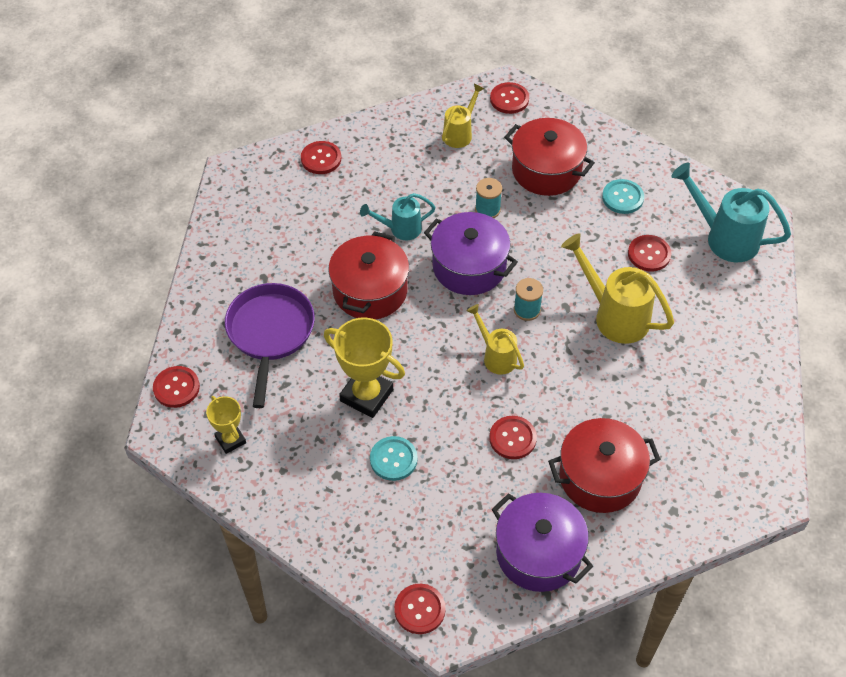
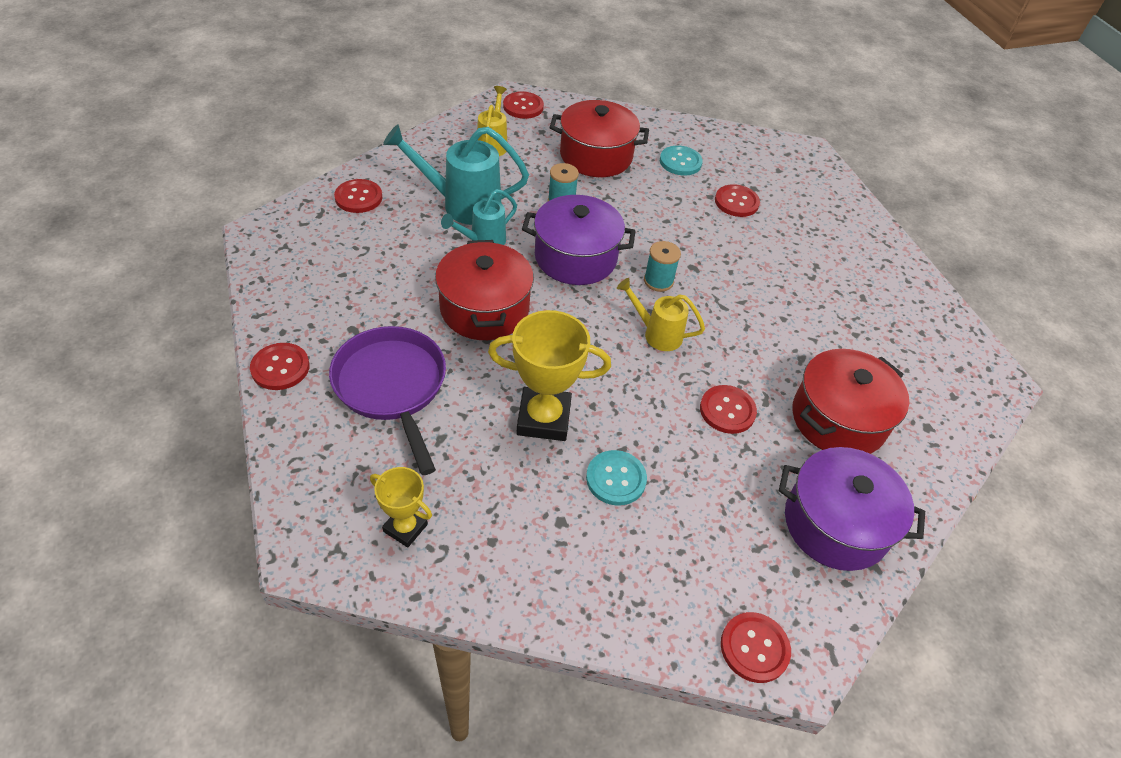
camera: 30 degrees left, 5 degrees down
(176, 388) = (301, 488): red button -> red button (280, 368)
(614, 315) = (743, 262): yellow watering can -> none
(724, 237) = (790, 172): turquoise watering can -> turquoise watering can (462, 205)

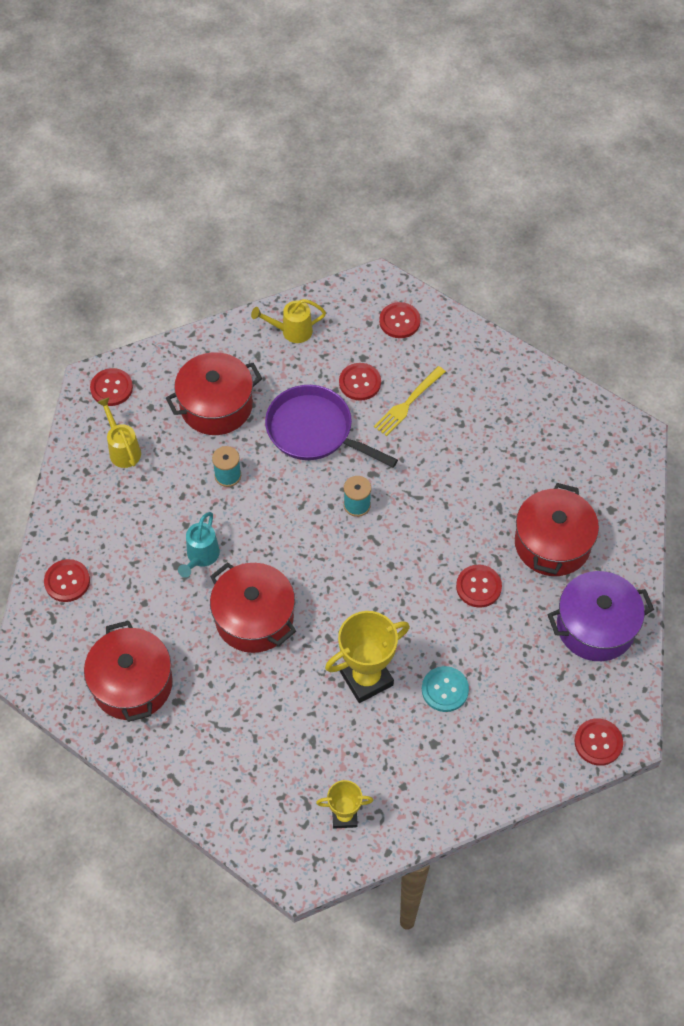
camera: 30 degrees left, 10 degrees up
(280, 368) = (157, 767): red button -> red button (399, 321)
(330, 293) = (132, 684): none -> red pot
(392, 387) = (247, 726): purple pan -> purple pan (314, 431)
(462, 205) = (154, 531): turquoise watering can -> none
(575, 257) = (281, 524): purple pot -> none
(657, 334) = (390, 554): yellow watering can -> yellow watering can (292, 331)
(680, 162) = (287, 366): turquoise button -> none
(770, 237) = (407, 404): none -> yellow fork

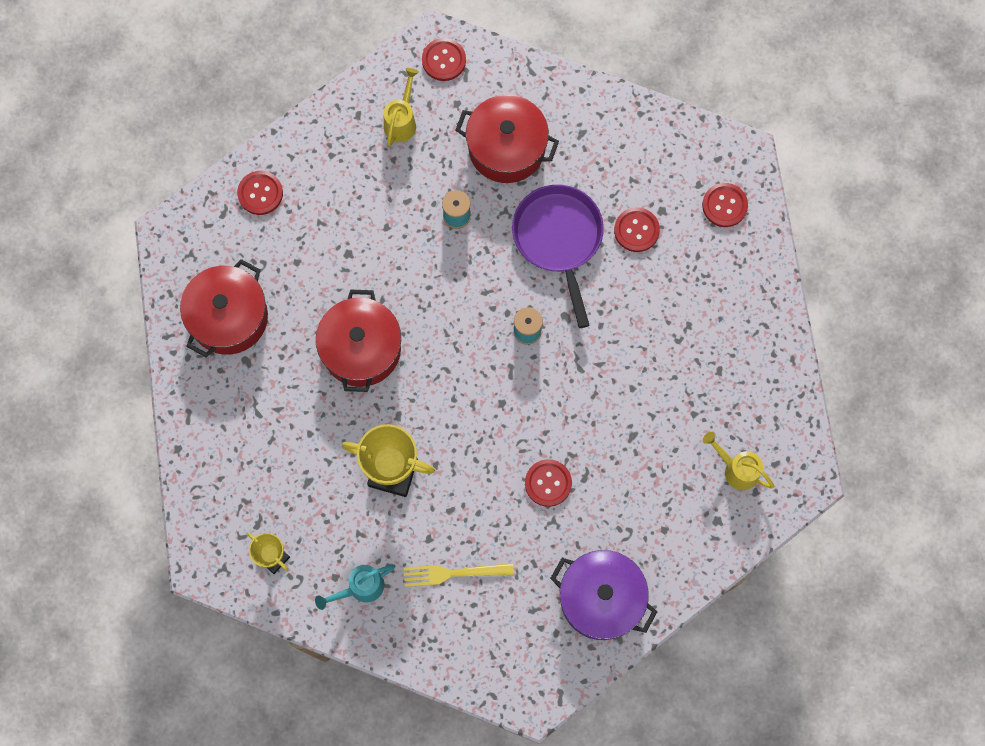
camera: 45 degrees right, 15 degrees up
(201, 557) = (371, 264): turquoise watering can -> turquoise watering can (361, 588)
(292, 331) = (630, 136): yellow watering can -> yellow watering can (736, 469)
(407, 404) = (654, 283): yellow fork -> yellow fork (452, 573)
(445, 690) = (439, 536): turquoise button -> none
(552, 543) = (641, 503): red pot -> none
(598, 742) = (505, 685): red button -> none

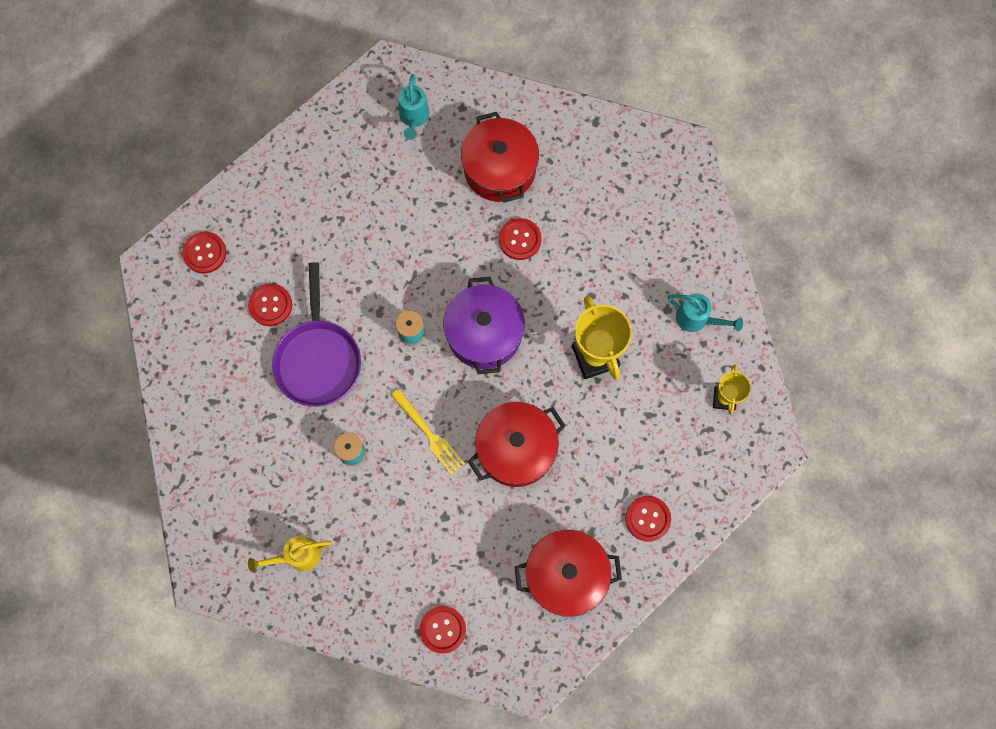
camera: 125 degrees left, 0 degrees up
(444, 60) = (218, 560): red button -> red button (647, 518)
(452, 573) = (637, 262): yellow fork -> yellow fork (430, 434)
(506, 148) = (266, 453): red pot -> red pot (500, 169)
(559, 239) = (318, 359): purple pan -> purple pan turned 45 degrees counterclockwise
(601, 599) = (577, 149): purple pot -> purple pot (484, 333)
(736, 469) = (414, 118): yellow watering can -> turquoise watering can

